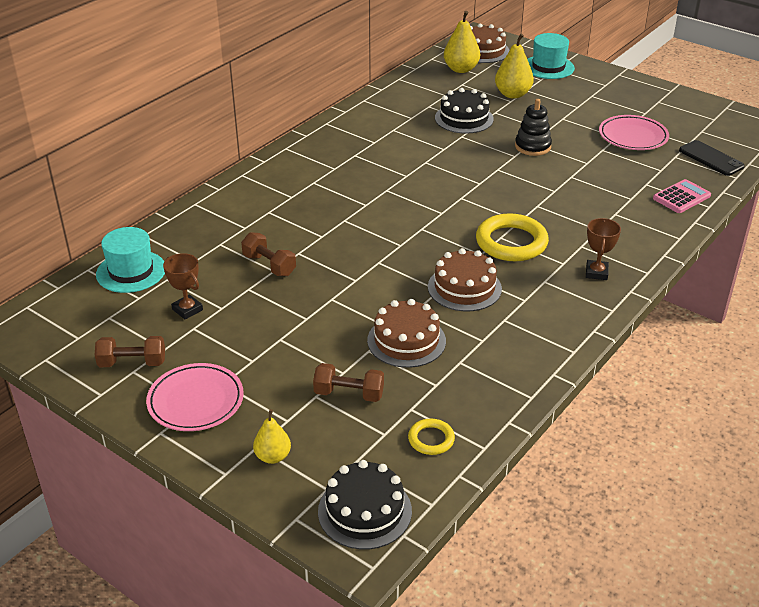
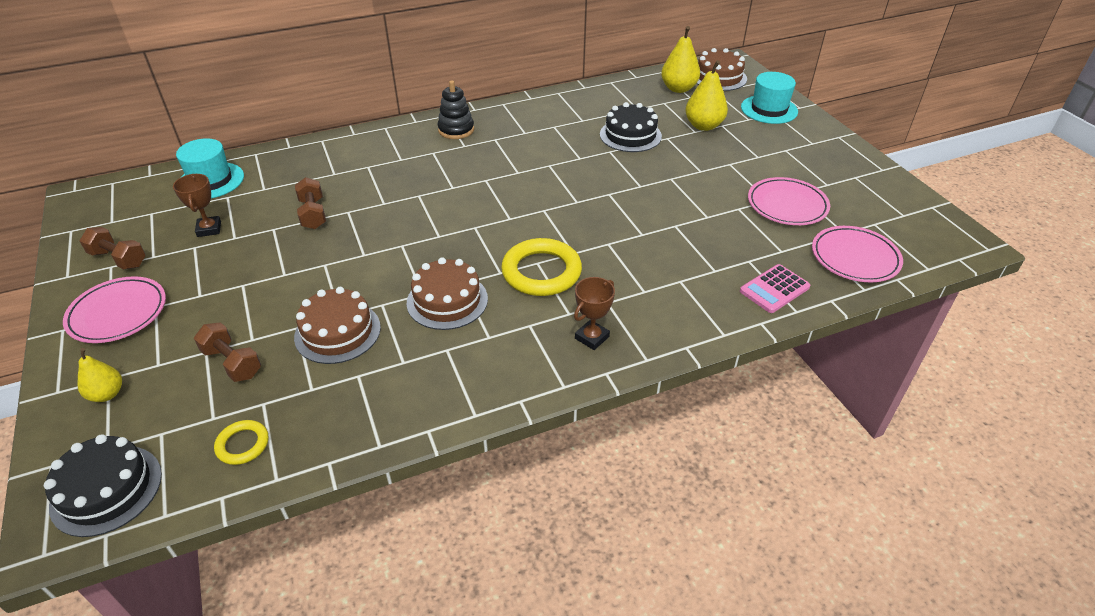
camera: 30 degrees right, 5 degrees up
(532, 146) = (668, 182): black stacking toy -> black stacking toy (456, 130)
(681, 197) = (774, 289): pink calculator -> pink calculator turned 150 degrees clockwise
(711, 158) = (855, 258): black phone -> pink plate

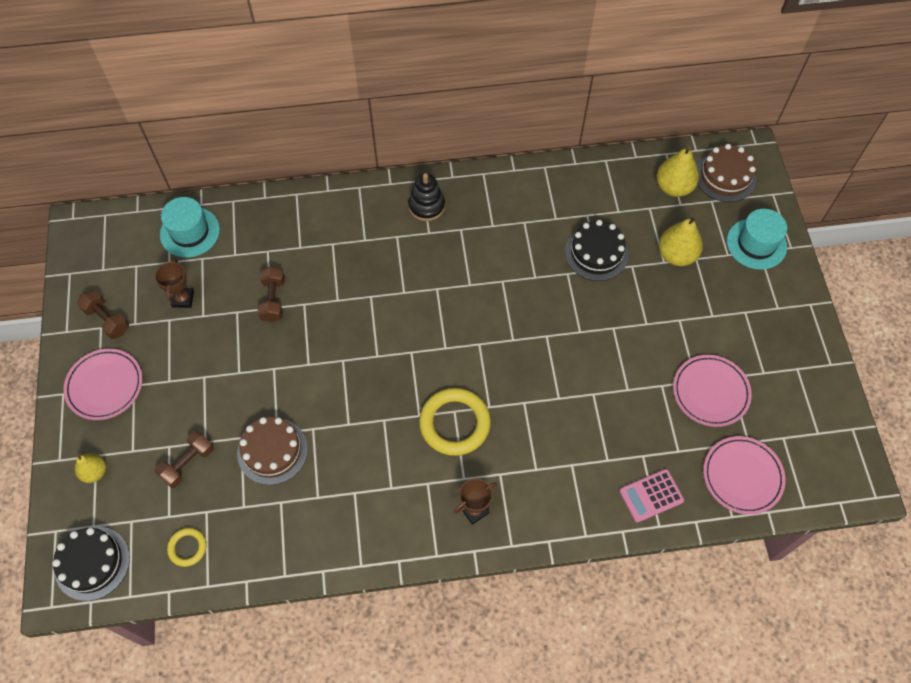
camera: 15 degrees right, 20 degrees up
(232, 363) = (188, 463): brown dumbbell -> brown dumbbell turned 75 degrees clockwise
(447, 300) = (367, 438): brown cake -> none

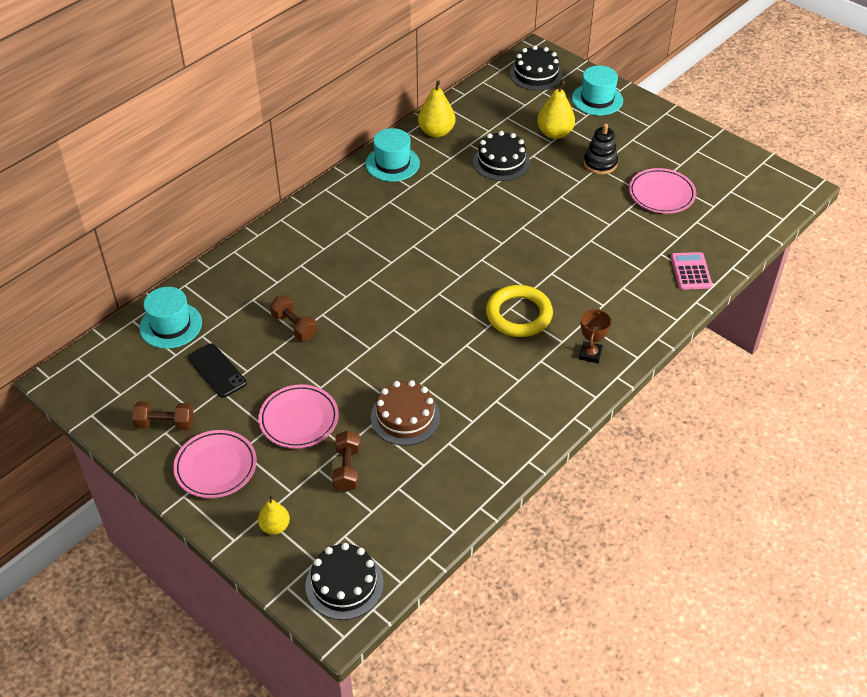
camera: 40 degrees left, 15 degrees down
(183, 299) = (217, 370): brown trophy -> black phone
(187, 547) = (410, 519): yellow ring -> none
(426, 206) = (348, 202): black stacking toy -> black stacking toy (600, 163)
(500, 191) = (392, 163): none -> turquoise hat
(651, 496) = (690, 271): pink calculator -> pink calculator turned 150 degrees clockwise
(673, 187) = (509, 97): yellow pear -> yellow pear (436, 132)
(725, 177) = (536, 74): brown cake -> black cake
(742, 476) = (731, 226): pink plate -> pink plate (299, 419)

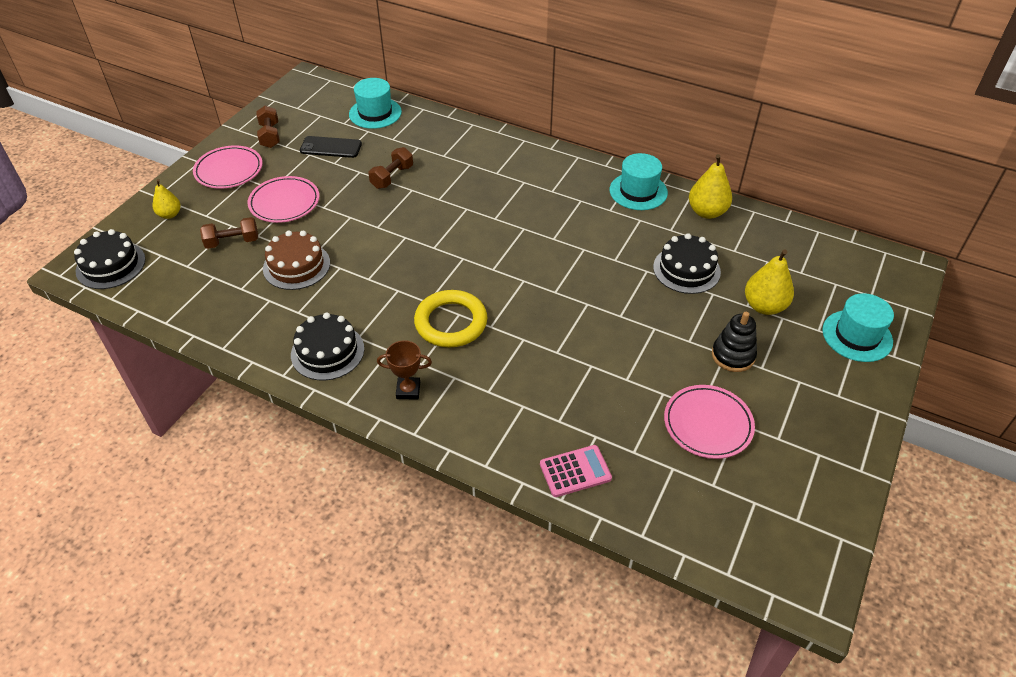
camera: 75 degrees right, 0 degrees up
(217, 370) = (331, 147): black phone -> black phone turned 60 degrees clockwise
(536, 74) = (865, 273): black cake -> black cake (327, 351)

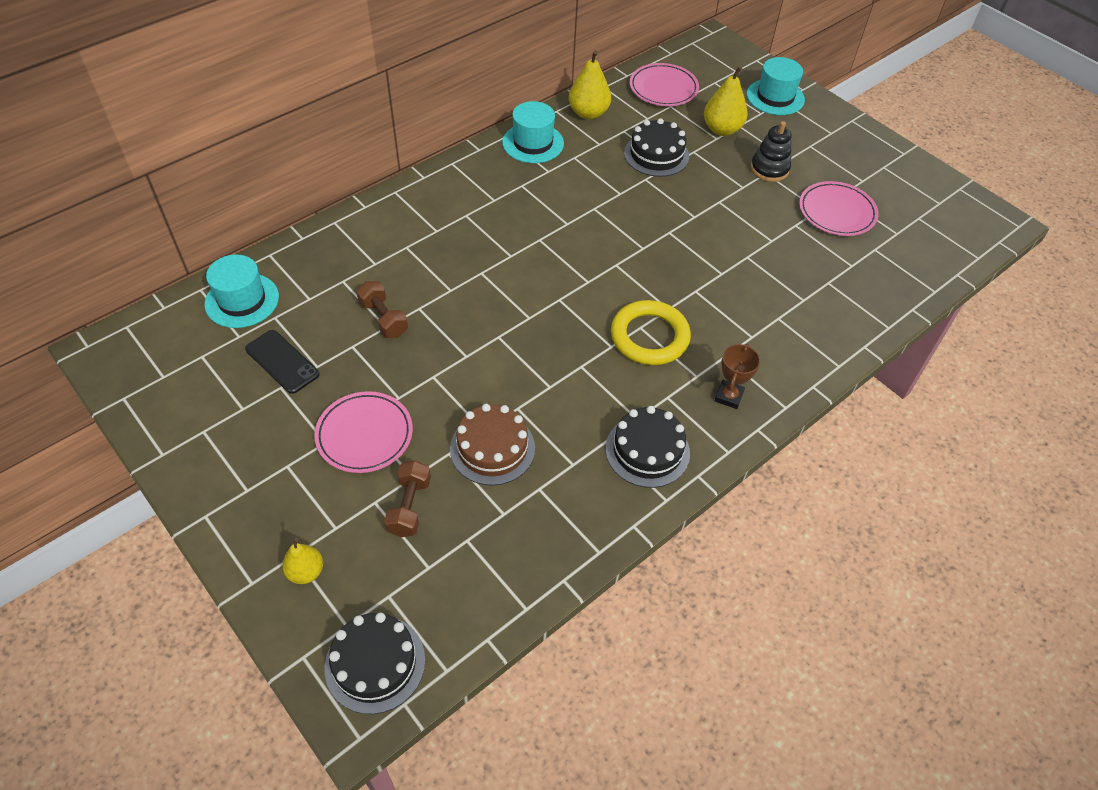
camera: 70 degrees left, 5 degrees up
(229, 170) = (252, 483): pink plate -> pink plate (663, 88)
(270, 135) = (206, 420): brown dumbbell -> none
(331, 147) = (282, 362): black phone -> black phone turned 75 degrees counterclockwise
(575, 471) = (861, 308): pink calculator -> none

